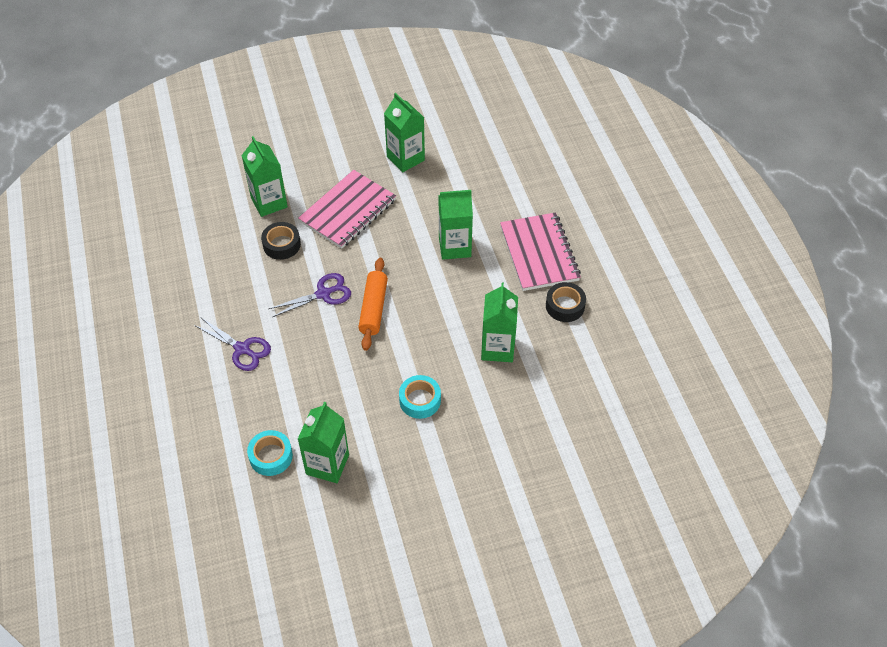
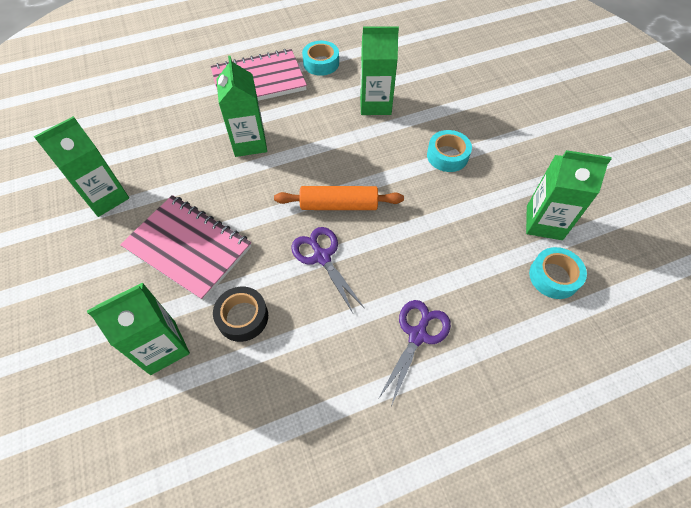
camera: 95 degrees left, 5 degrees up
(565, 306) = (321, 63): black tape -> turquoise tape

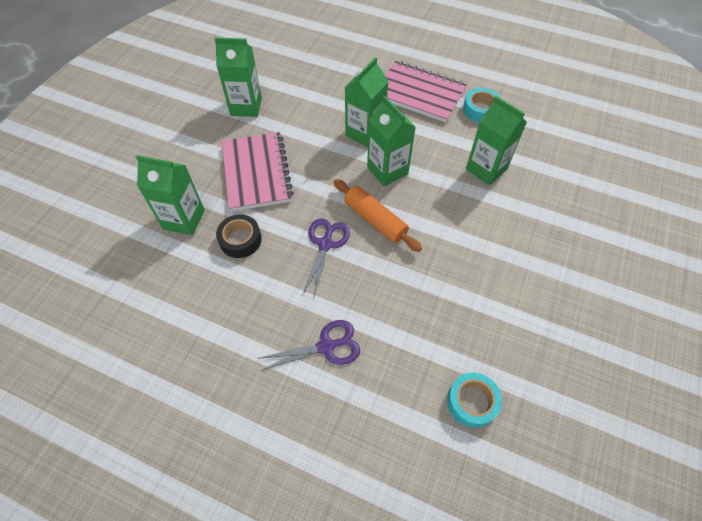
camera: 45 degrees right, 0 degrees up
(447, 156) = (497, 248): turquoise tape -> none
(544, 222) = (515, 359): green carton -> green carton (387, 170)

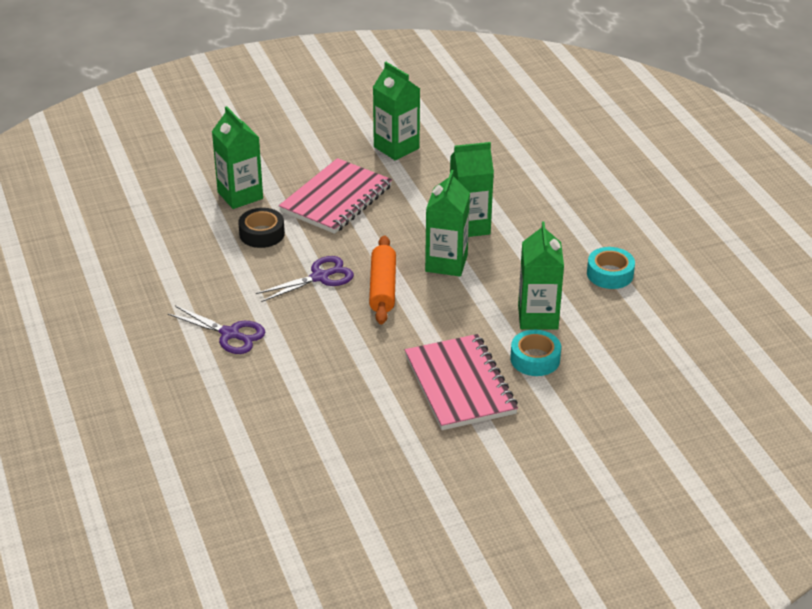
camera: 45 degrees right, 20 degrees down
(419, 93) = (570, 227): pink notebook -> pink notebook (460, 385)
(472, 402) = (282, 434): turquoise tape -> turquoise tape (535, 359)

